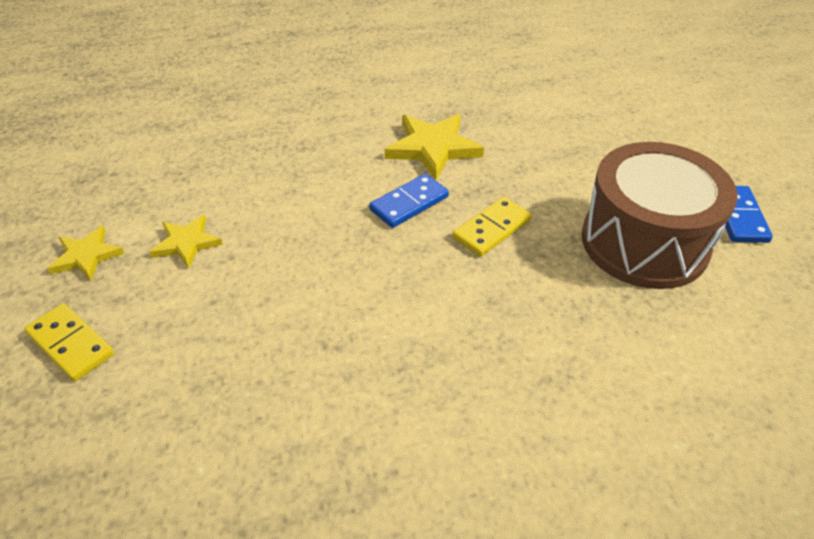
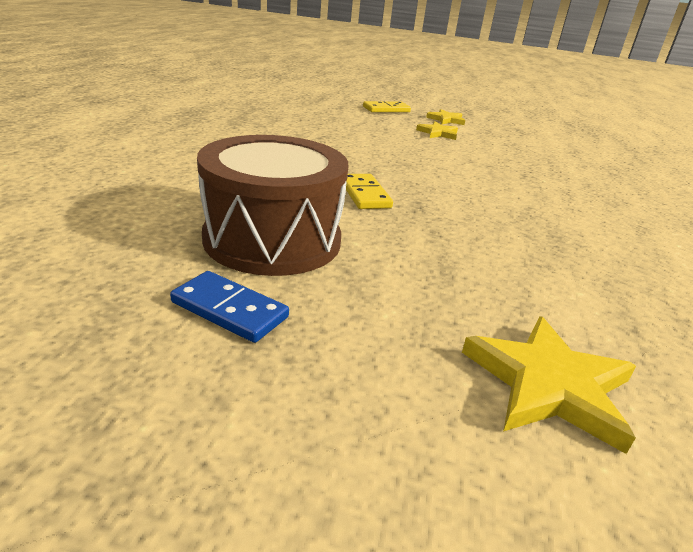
camera: 115 degrees right, 15 degrees down
(409, 203) = (424, 182): blue domino -> none
(433, 148) = (495, 211): yellow star -> yellow star (548, 384)

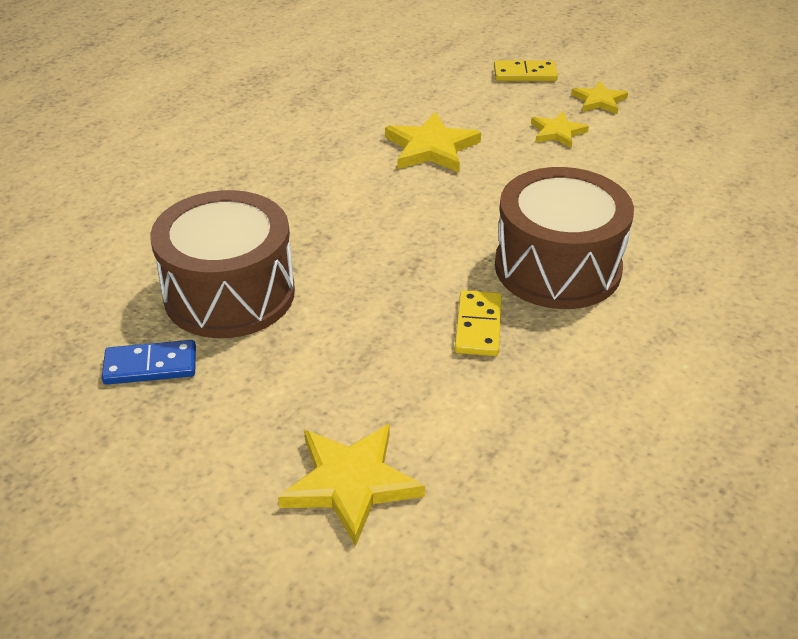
camera: 25 degrees right, 10 degrees up
(230, 310) = (150, 365): blue domino -> blue domino turned 60 degrees counterclockwise
(361, 142) = (431, 148): none -> yellow star
(364, 194) = (365, 241): yellow domino -> yellow domino (478, 326)
(523, 198) = (557, 267): none -> brown drum

